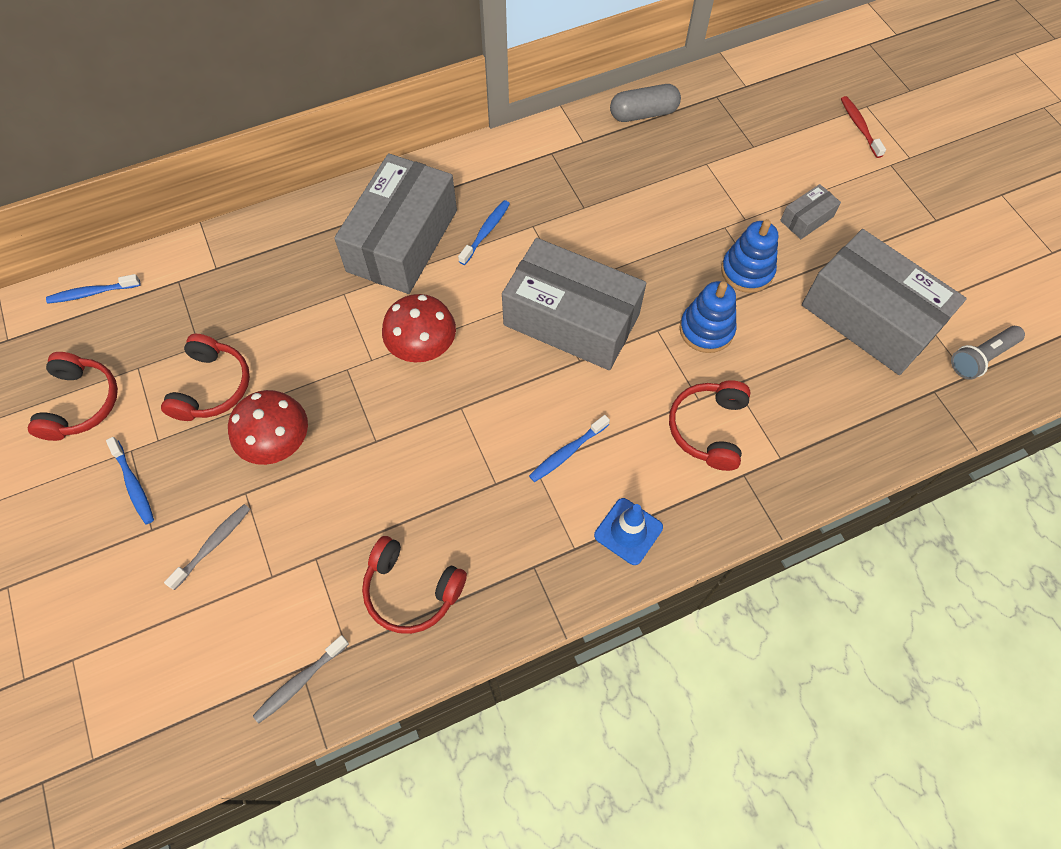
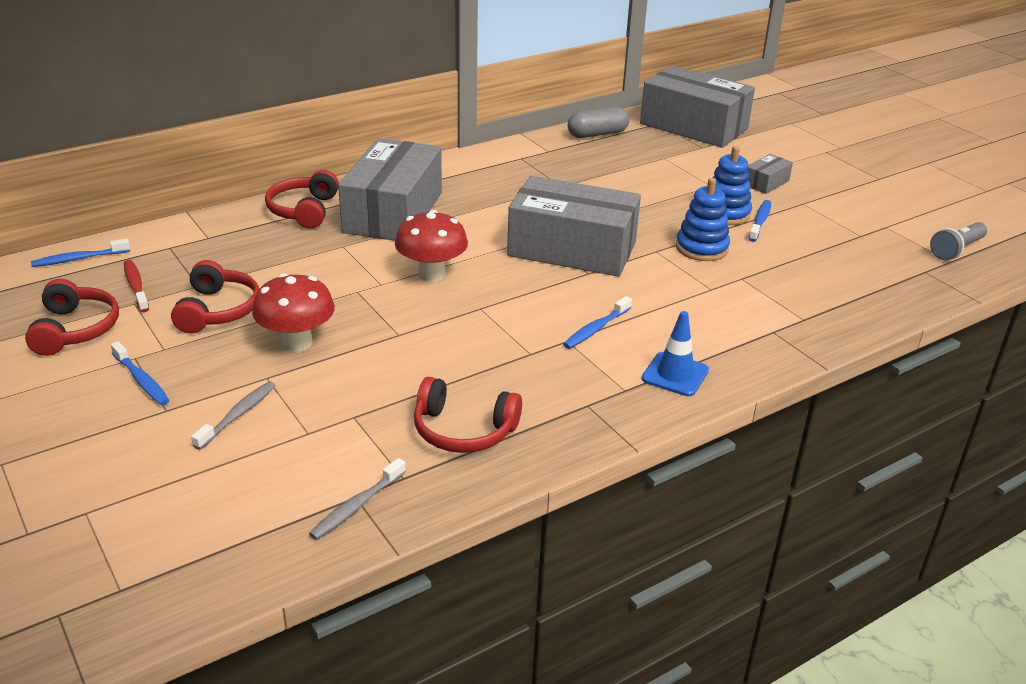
camera: 10 degrees left, 30 degrees down
(486, 232) = (473, 203): blue toothbrush -> blue toothbrush (760, 221)
(708, 428) = (727, 305): red headphones -> red headphones (304, 210)
(859, 127) = (789, 133): red toothbrush -> red toothbrush (136, 286)
(869, 317) = (847, 233): grey box -> grey box (693, 126)

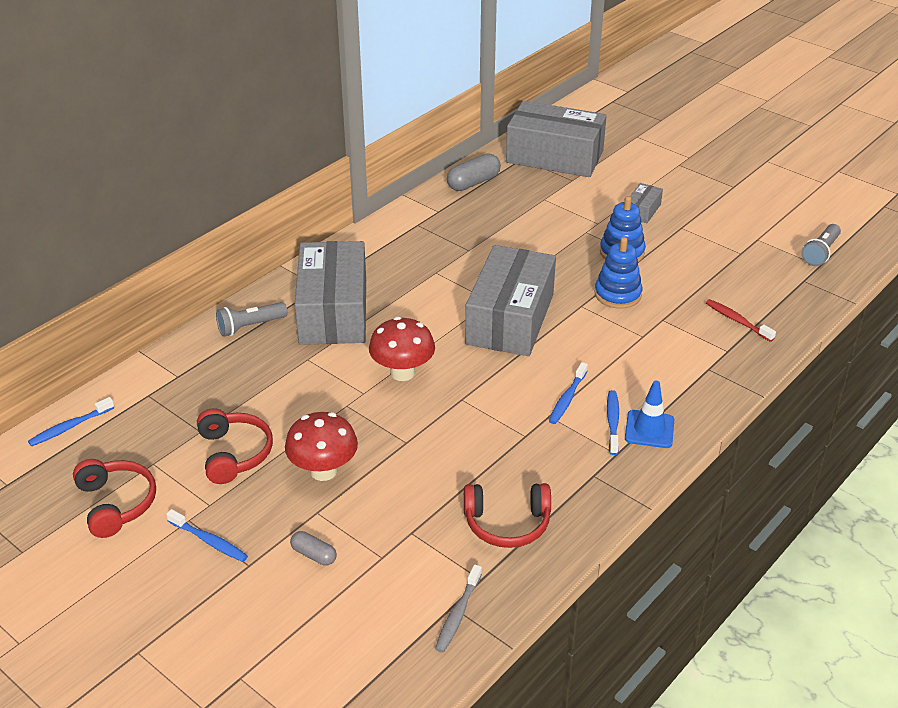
camera: 15 degrees left, 5 degrees up
(136, 286) = (143, 445): red toothbrush -> red toothbrush (737, 321)
(238, 415) = (314, 555): grey toothbrush -> grey capsule
(304, 210) = (250, 326): red headphones -> grey flashlight
(572, 249) = (510, 319): grey box -> grey box turned 75 degrees counterclockwise
(760, 221) = (654, 255): blue toothbrush -> blue toothbrush (612, 422)

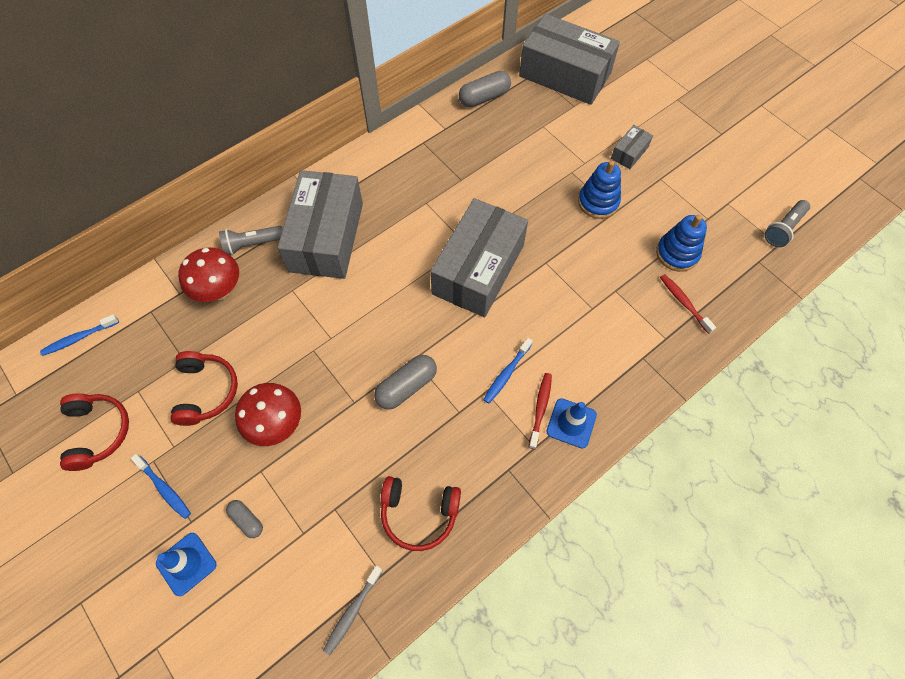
camera: 10 degrees right, 25 degrees up
(254, 601) = (186, 564): none -> blue traffic cone
(402, 373) = (369, 319): red mushroom -> red mushroom (219, 290)
(461, 422) = (406, 386): none -> grey capsule
(612, 422) = (540, 409): blue toothbrush -> red toothbrush
(617, 294) = (582, 254): blue stacking toy -> blue stacking toy (677, 253)

